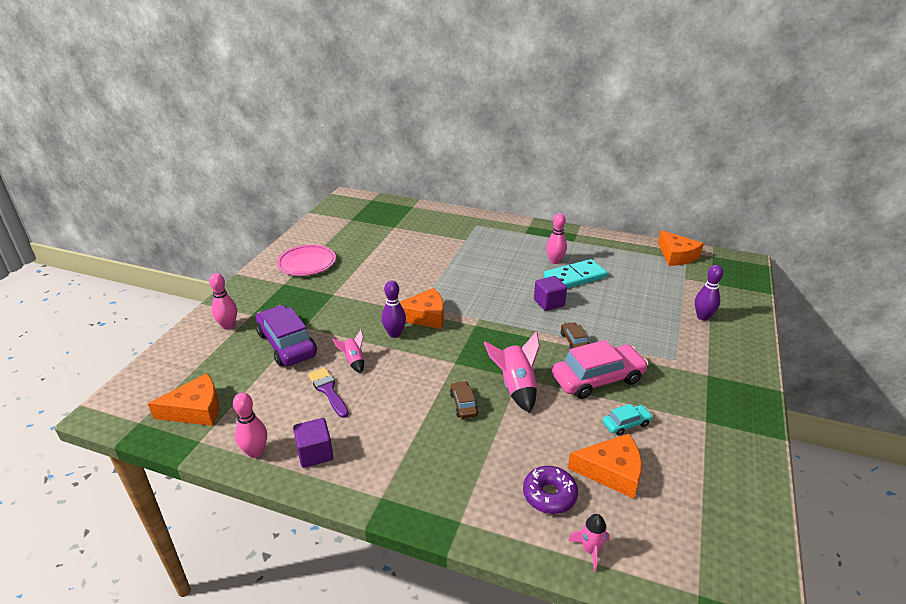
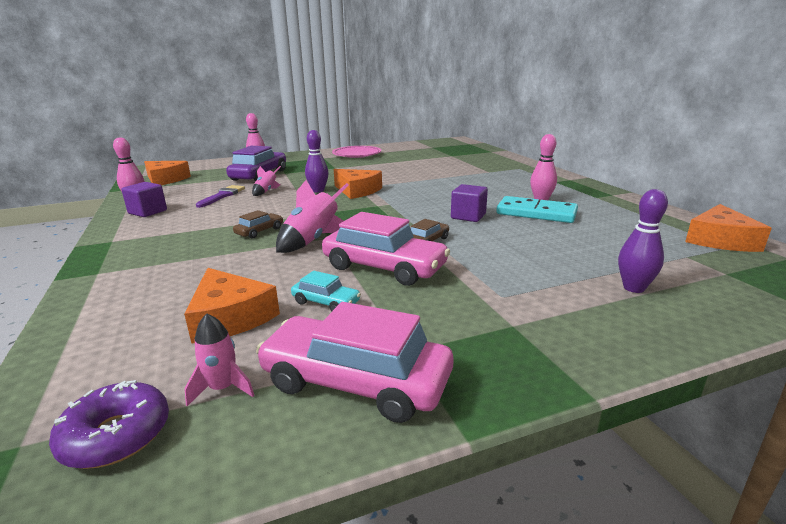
camera: 50 degrees right, 10 degrees down
(549, 495) = (161, 297): purple donut -> purple donut (116, 435)
(590, 550) = (82, 342): pink rocket -> pink rocket (223, 388)
(721, 451) = (356, 381): none -> pink car

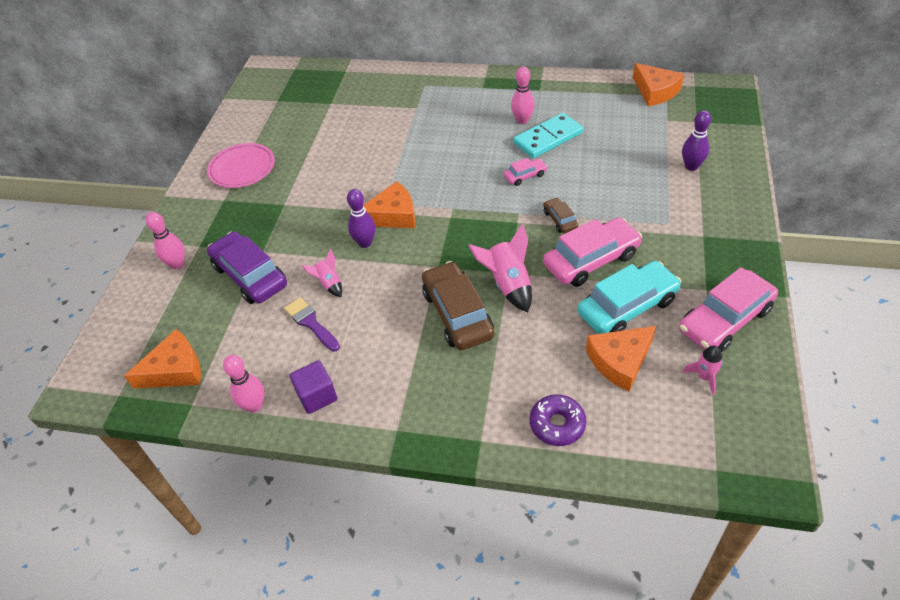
camera: 55 degrees left, 25 degrees up
(116, 435) = (726, 427): purple donut -> purple donut (557, 424)
(230, 317) = (620, 361): orange cheese -> orange cheese turned 150 degrees clockwise
(259, 231) = (457, 314): brown car -> brown car, size x2.06
(326, 302) = (627, 307): turquoise car -> turquoise car, size x2.06
(468, 216) = (525, 176): purple cube -> pink car

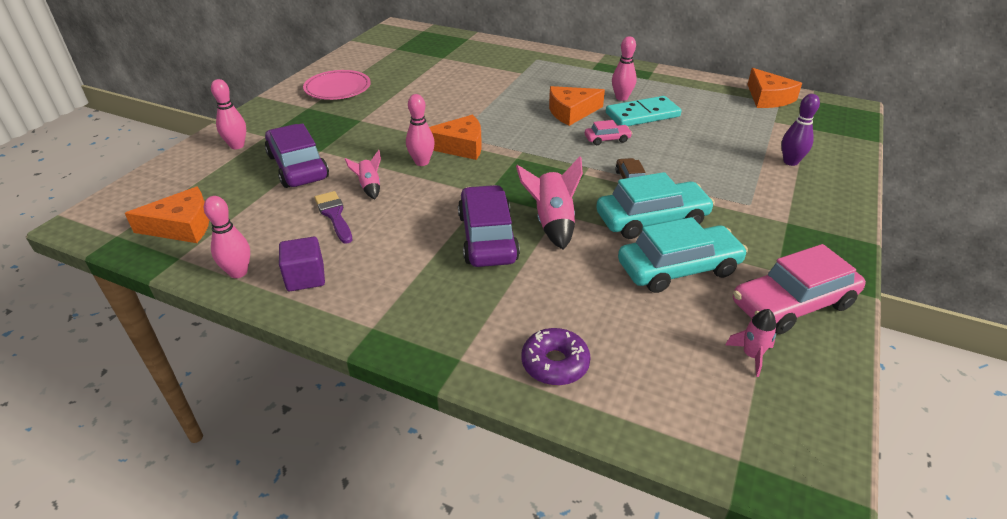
camera: 10 degrees right, 10 degrees down
(365, 243) = (422, 162): purple bowling pin -> pink bowling pin
(457, 314) = (487, 237): brown car -> purple car
(591, 260) = (652, 219): pink car -> turquoise car
(620, 361) = (652, 318): orange cheese -> orange cheese (571, 112)

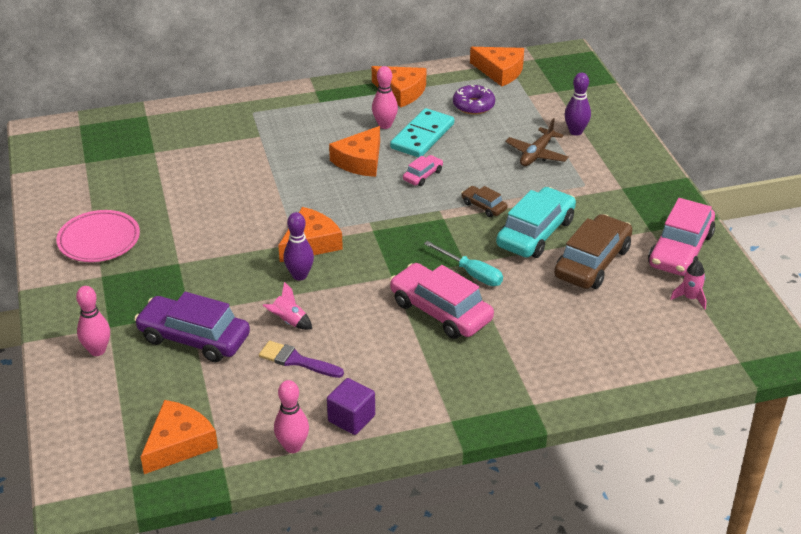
camera: 40 degrees left, 0 degrees up
(422, 162) = (299, 275): pink bowling pin -> purple bowling pin
(487, 237) = (440, 311): purple car -> pink car
(552, 223) = (471, 273): pink rocket -> turquoise screwdriver
(555, 363) = (592, 370): purple donut -> purple donut (473, 105)
(664, 83) = (401, 91): none -> orange cheese
(678, 268) = (592, 262): turquoise car -> brown car
(729, 163) = (536, 154): none -> brown plane

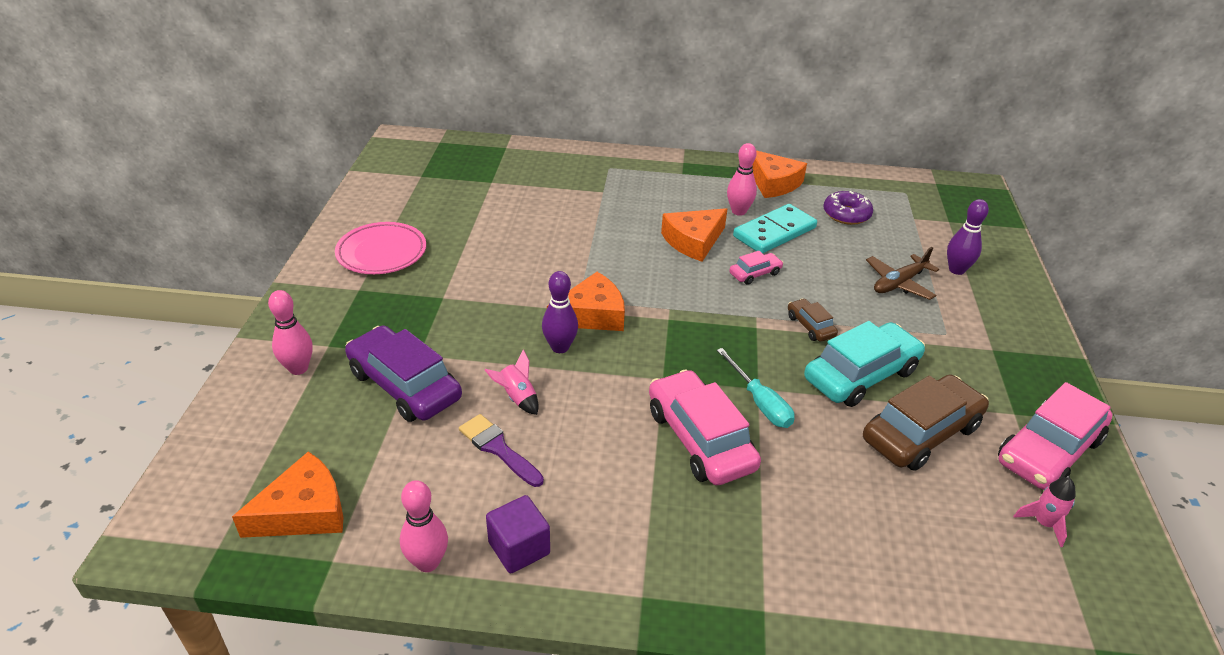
camera: 20 degrees right, 0 degrees up
(500, 71) = (892, 187): orange cheese -> none

